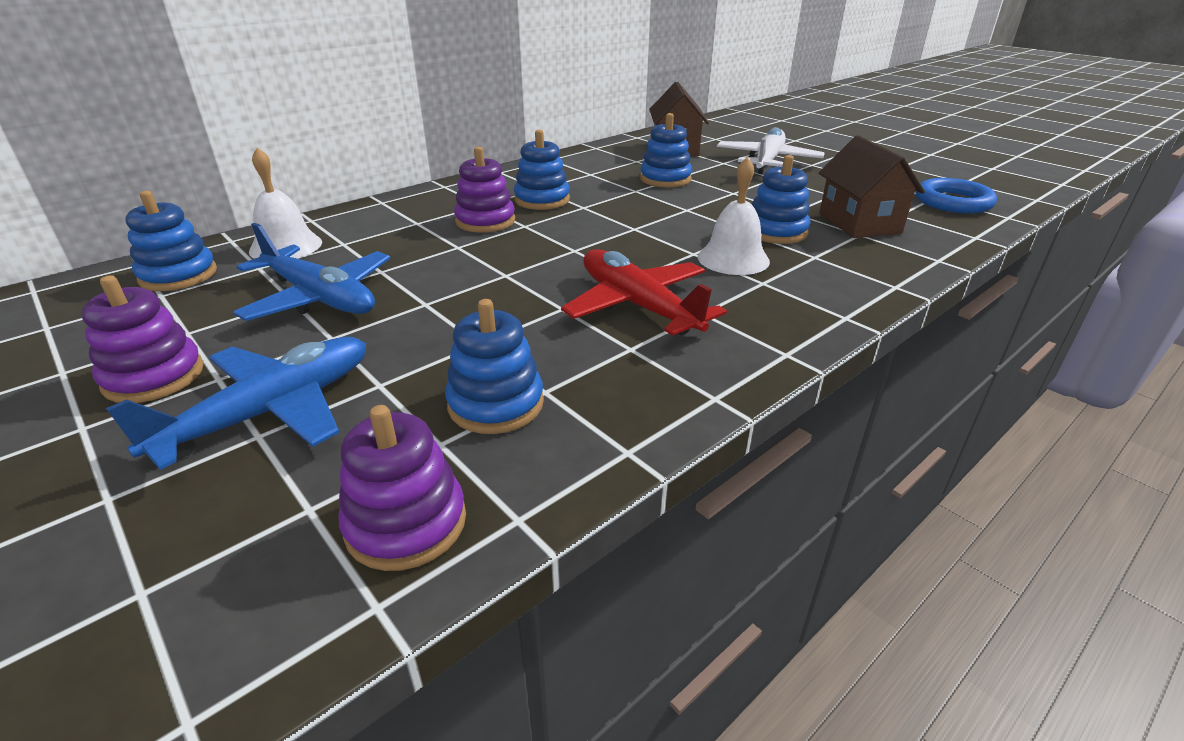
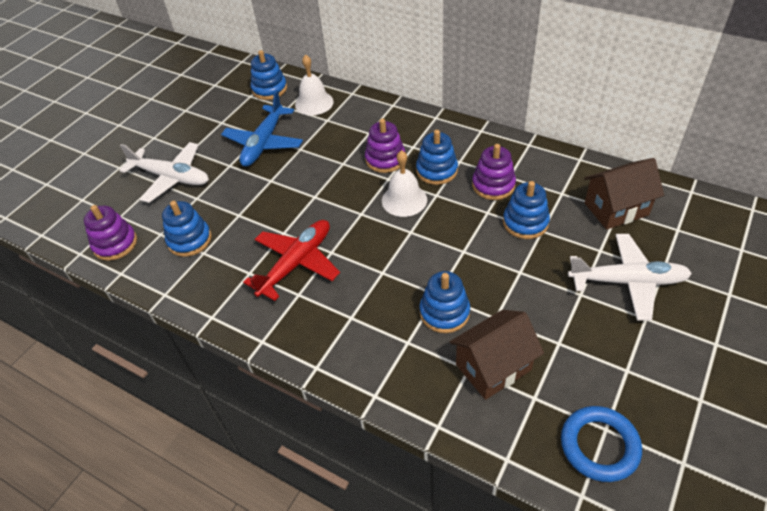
camera: 75 degrees right, 15 degrees up
(154, 377) = (187, 134): purple stacking toy -> purple stacking toy (493, 185)
(271, 412) = (171, 177): blue plane -> white plane
(733, 259) = (382, 295): white bell -> white bell (404, 200)

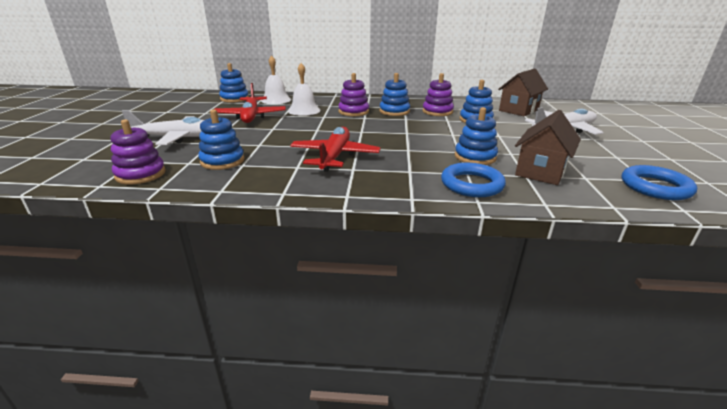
camera: 30 degrees left, 20 degrees down
(264, 143) = (251, 116): blue plane -> red plane
(394, 364) = (471, 184): none -> blue ring
(404, 200) = (386, 123): white bell -> white bell (304, 110)

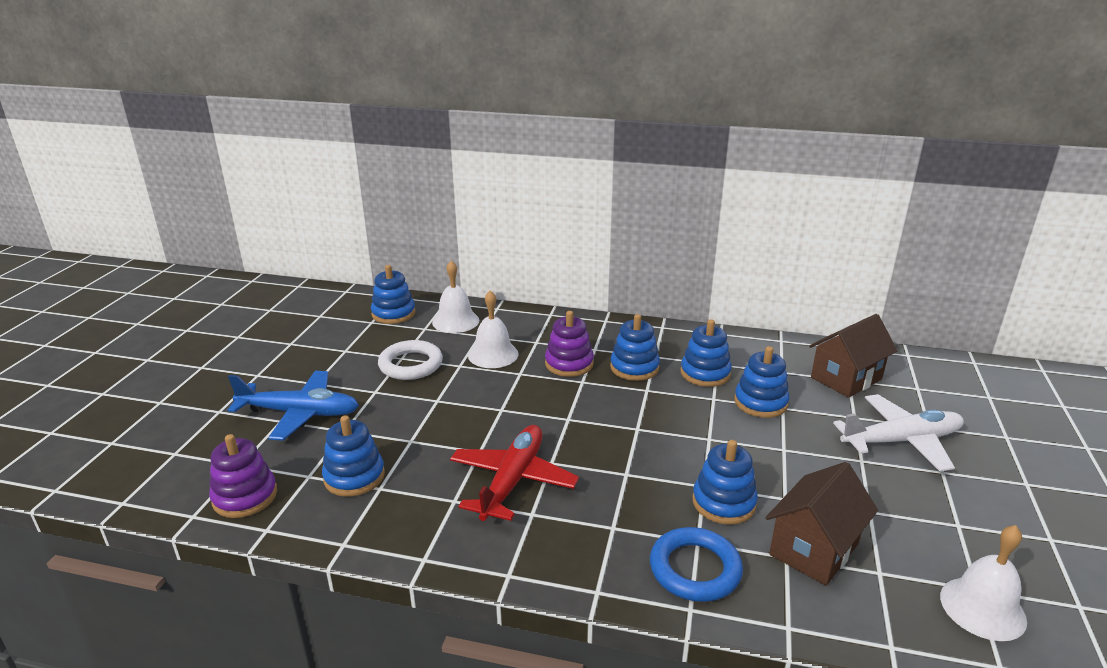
camera: 10 degrees right, 0 degrees up
(177, 138) = (299, 413): white plane -> blue plane
(251, 116) = (411, 364): red plane -> white ring
(437, 112) = (705, 373): purple stacking toy -> blue stacking toy
(655, 187) = (982, 608): blue ring -> white bell

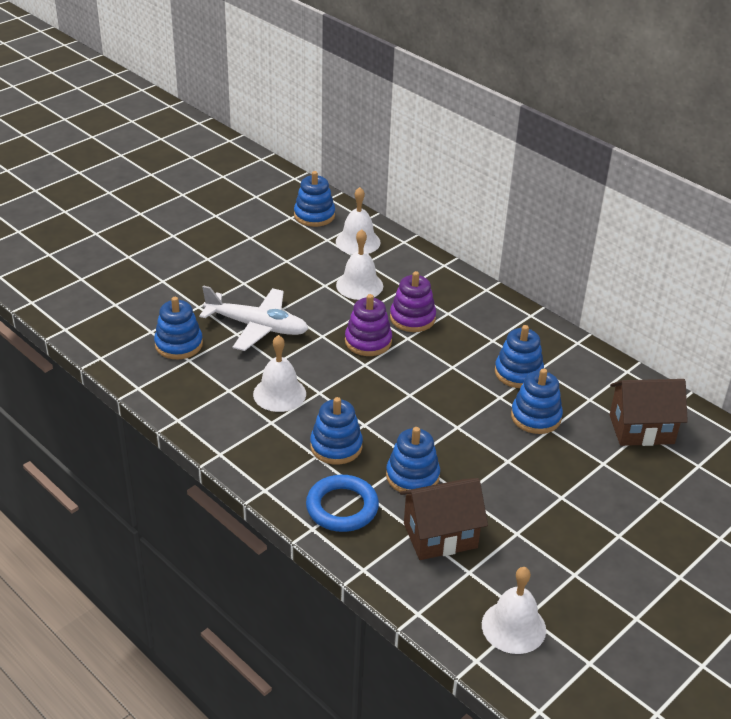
camera: 30 degrees right, 10 degrees up
(245, 497) = (103, 329): purple stacking toy -> purple stacking toy (368, 341)
(299, 413) = (179, 280): blue plane -> none
(411, 364) = (288, 269): white ring -> none
(512, 481) = (279, 393): red plane -> white bell
(634, 367) = (463, 343): blue stacking toy -> blue stacking toy (336, 446)
(901, 441) = (617, 498): white plane -> white plane (257, 326)

